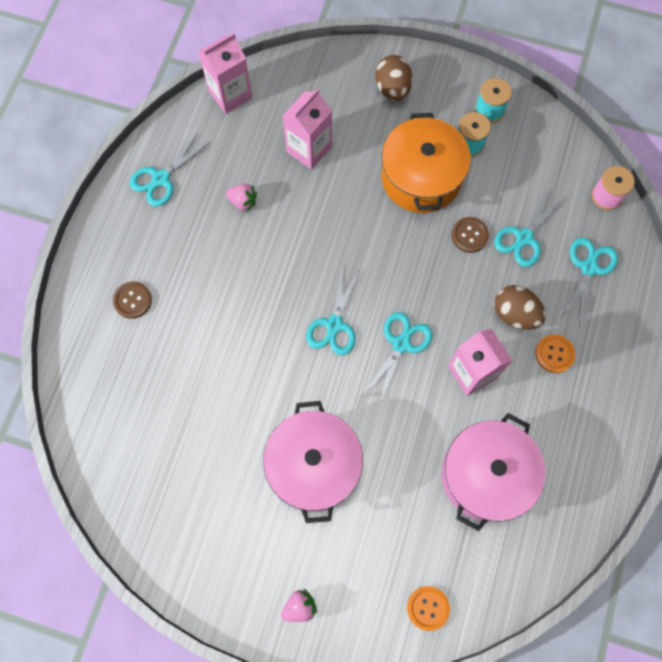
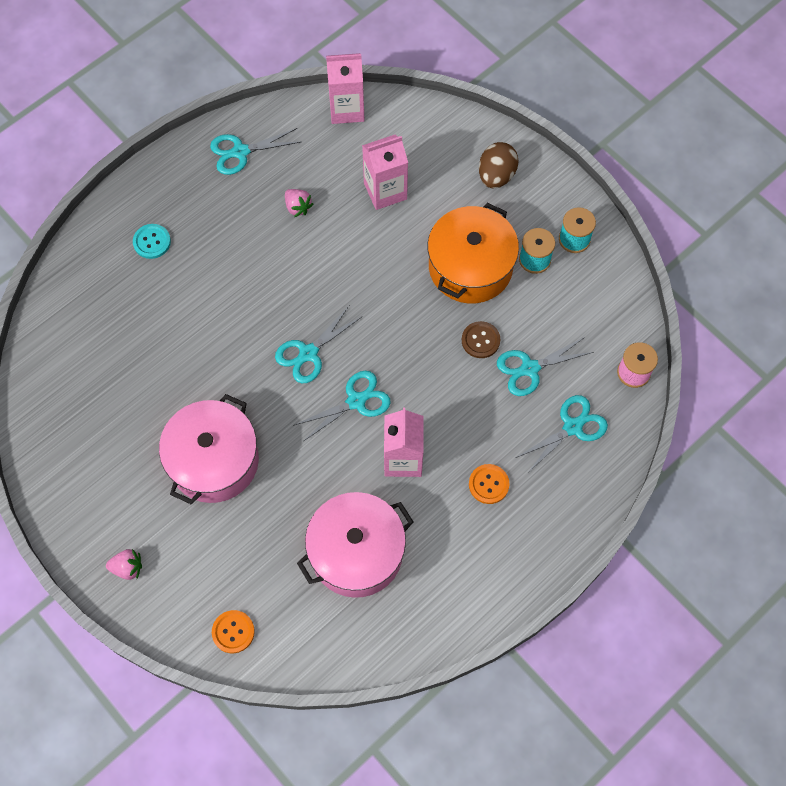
camera: 30 degrees right, 5 degrees down
(132, 300) = (152, 242): brown button -> turquoise button
(515, 314) = (476, 430): brown egg -> none

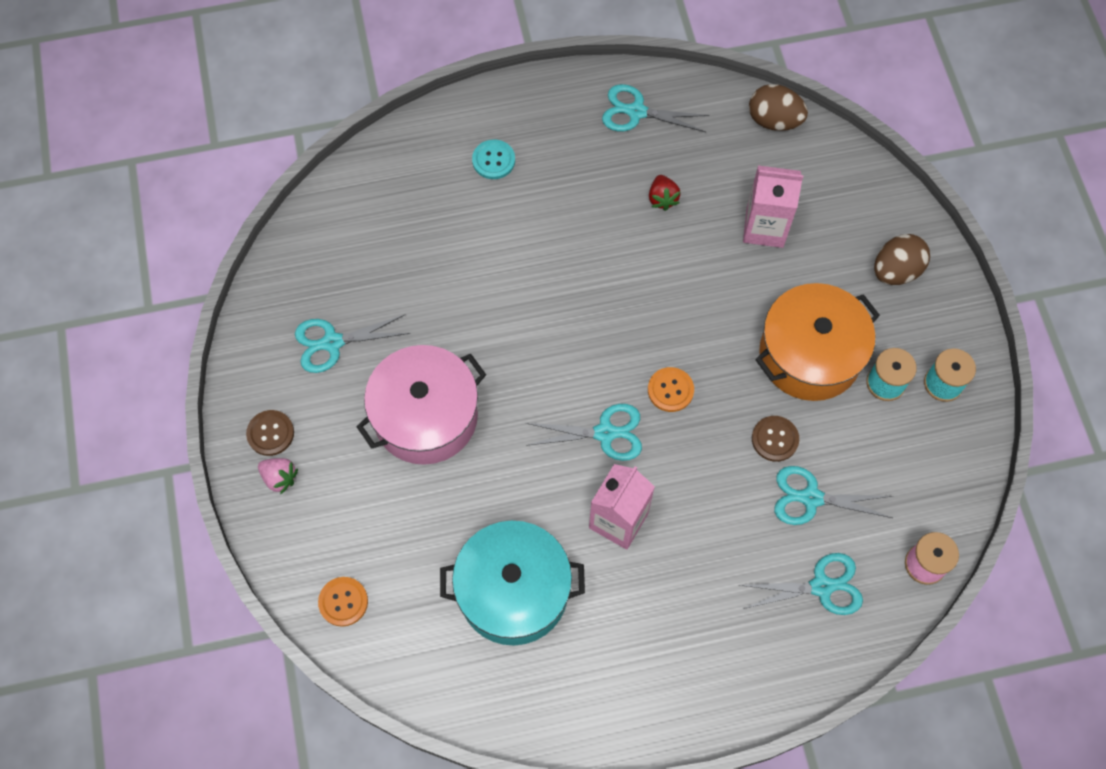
camera: 30 degrees right, 0 degrees up
(100, 538) = (270, 433): none -> brown button
(298, 207) = (662, 198): pink strawberry -> red strawberry
(308, 353) = (585, 357): turquoise scissors -> turquoise scissors (332, 342)
(346, 109) = (774, 120): pink carton -> brown egg
(356, 552) = (513, 591): pink pot -> turquoise pot
(488, 484) = (693, 598): orange button -> orange button (670, 390)

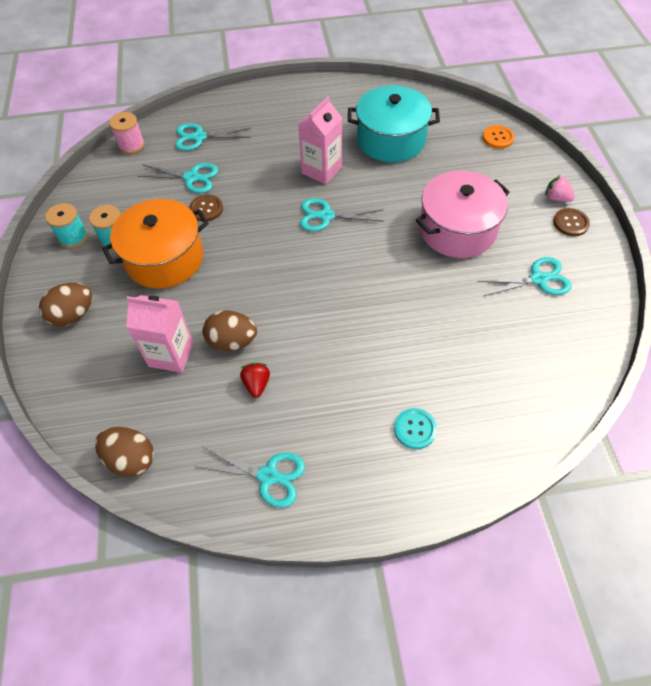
camera: 175 degrees left, 10 degrees down
(670, 390) = (275, 239): orange button -> none
(698, 245) = (232, 341): none -> brown egg

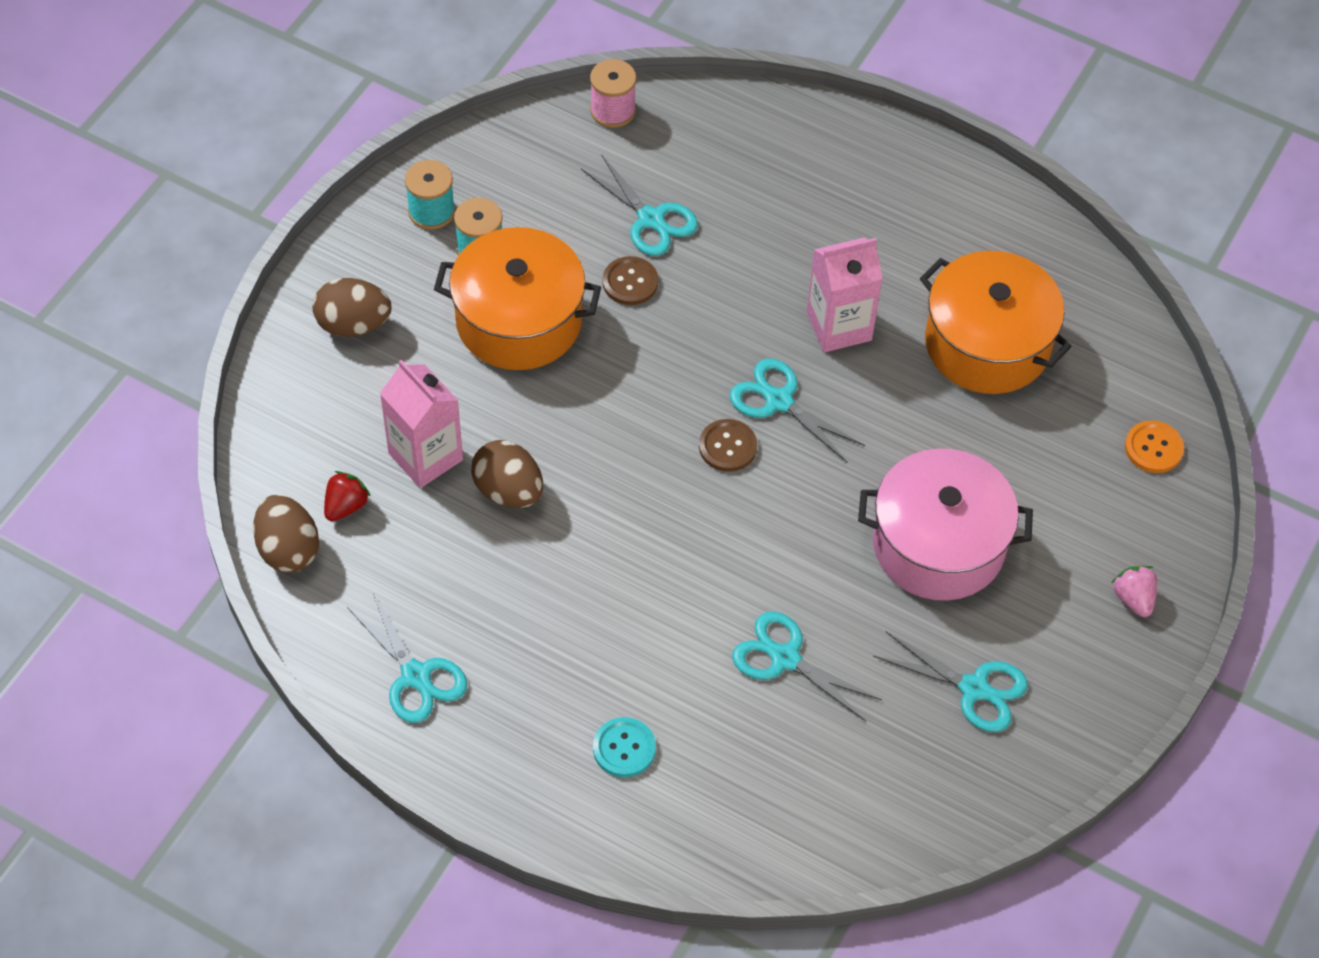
camera: 35 degrees right, 0 degrees up
(199, 137) = (716, 158): turquoise scissors -> turquoise scissors (785, 658)
(256, 384) = (492, 564): red strawberry -> red strawberry (346, 506)
(391, 140) = (987, 344): turquoise pot -> orange pot
(570, 223) = (1111, 647): brown button -> brown button (727, 446)

